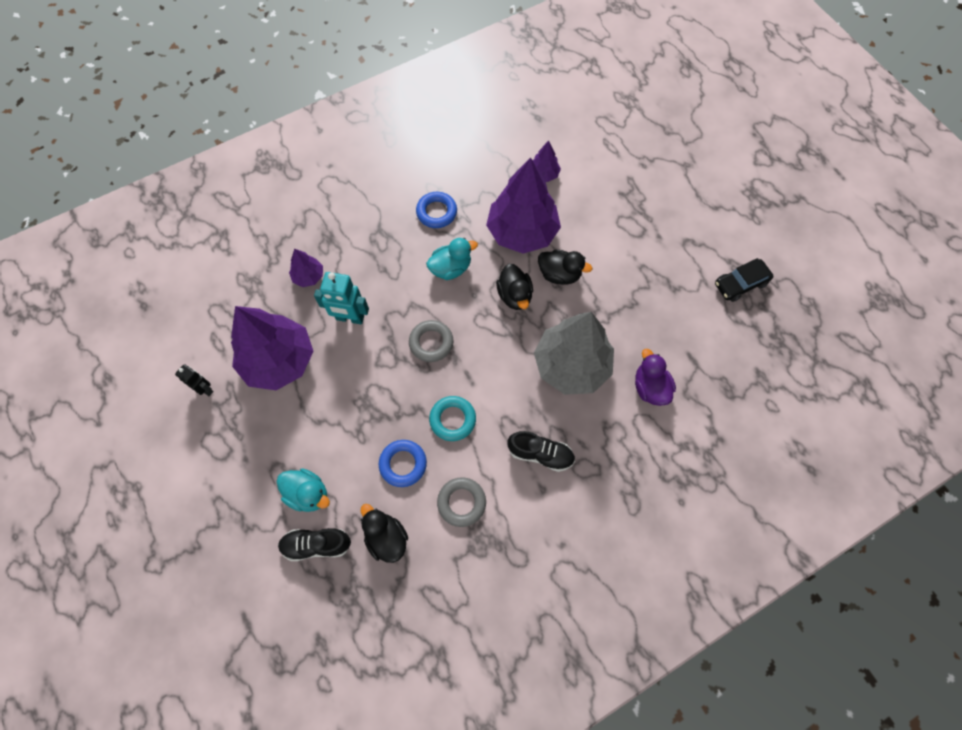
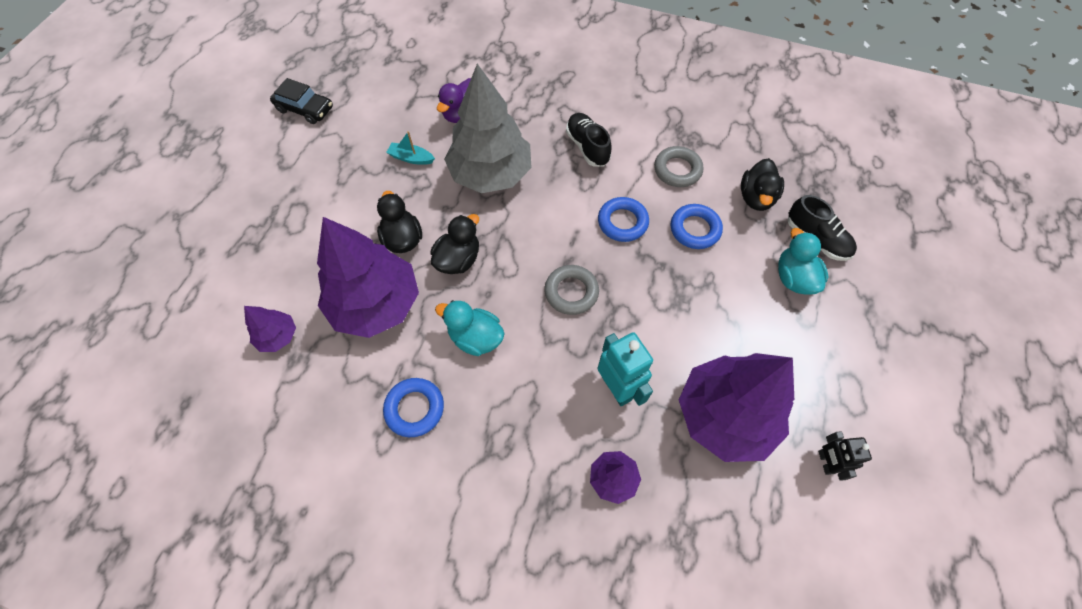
camera: 130 degrees left, 5 degrees down
(452, 419) = (622, 222): turquoise ring -> blue ring
(630, 323) = (411, 158): none -> turquoise boat

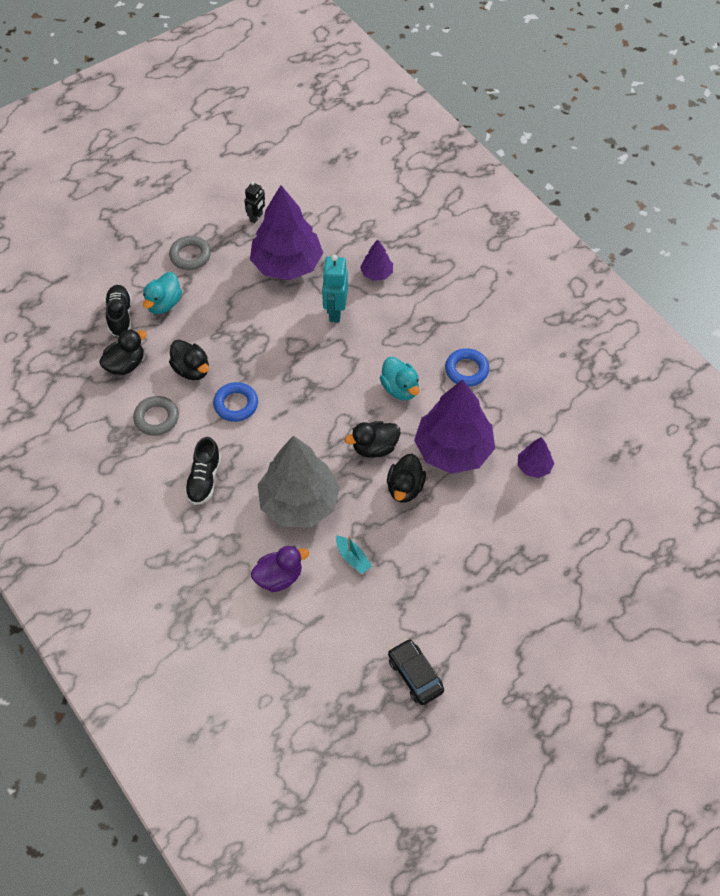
camera: 145 degrees left, 5 degrees down
(571, 292) = (314, 380): grey ring -> grey ring (190, 256)
(694, 229) = (191, 370): blue ring -> black duck

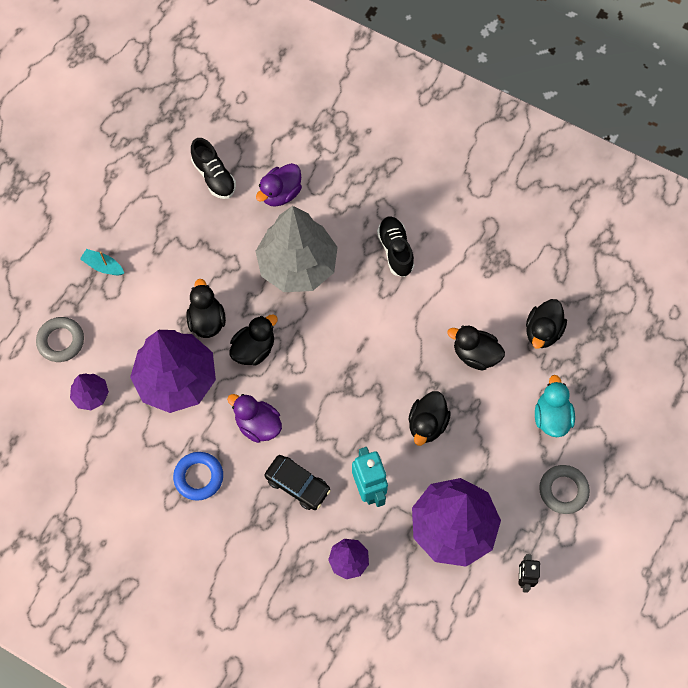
camera: 155 degrees right, 10 degrees up
(120, 316) = (585, 382): black shoe -> black shoe (214, 177)
(156, 418) = (476, 290): grey ring -> grey ring (61, 341)
(236, 404) = (410, 336): blue ring -> none
(263, 336) = (427, 424): none -> black duck
(353, 558) = (225, 236): turquoise boat -> turquoise boat (103, 266)
(400, 389) = (258, 424): turquoise duck -> purple duck
(415, 675) = (129, 163): black car -> black car (297, 484)

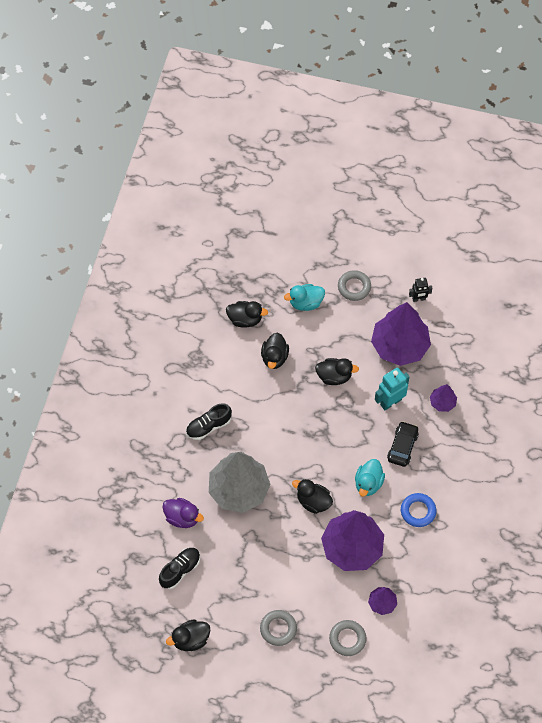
camera: 105 degrees left, 5 degrees down
(103, 266) = (278, 629): turquoise boat -> grey ring
(207, 320) = (301, 540): black duck -> black duck (190, 639)
(258, 424) = (368, 483): purple duck -> turquoise duck

